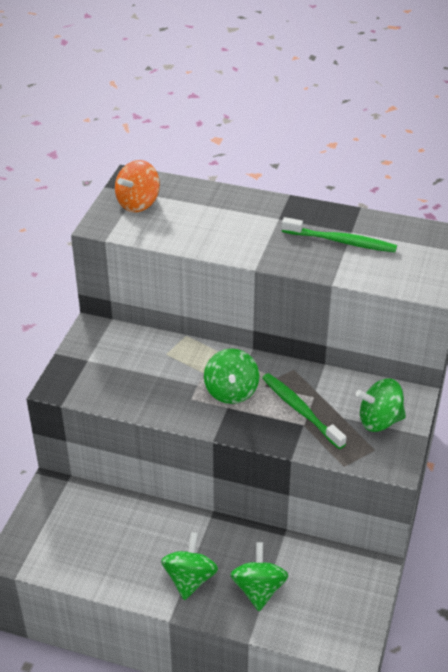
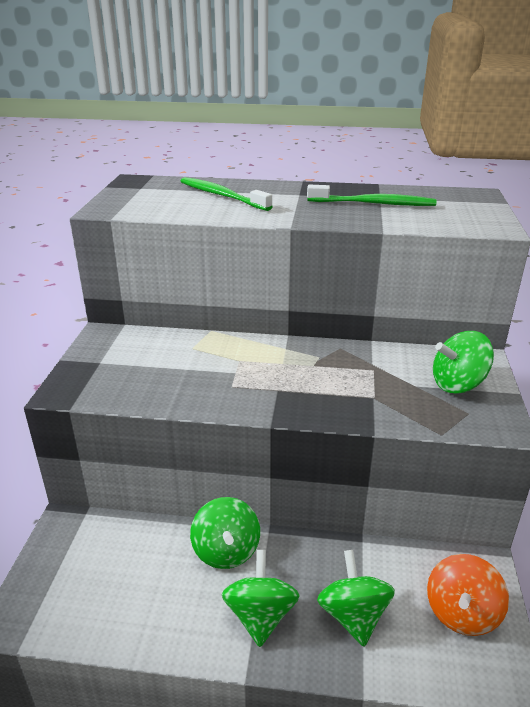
camera: 10 degrees left, 10 degrees down
(138, 203) = (144, 194): orange spinning top -> orange spinning top (461, 613)
(231, 391) = (277, 374): green spinning top -> green spinning top (226, 551)
(300, 410) = (364, 384): green toothbrush -> green toothbrush (222, 196)

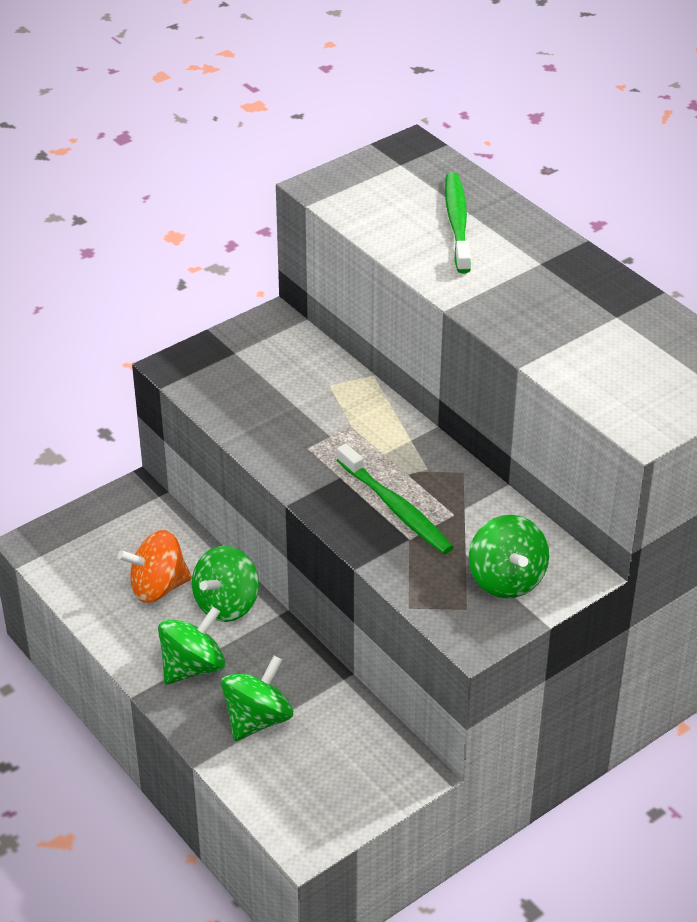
camera: 45 degrees right, 10 degrees up
(373, 203) = (589, 322): green toothbrush -> green toothbrush (396, 508)
(458, 384) = (506, 579): green spinning top -> green spinning top turned 135 degrees counterclockwise
(461, 613) = (340, 783): orange spinning top -> orange spinning top (158, 587)

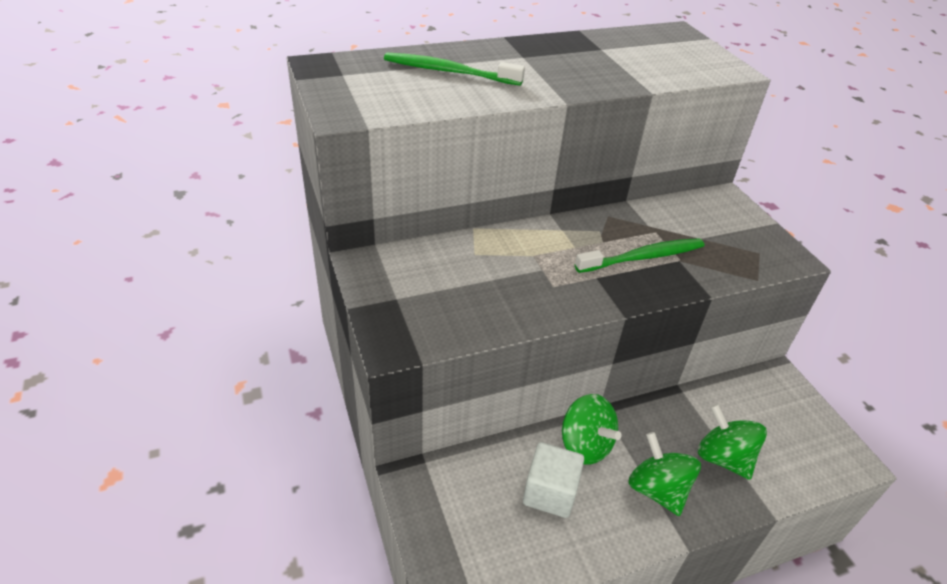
camera: 75 degrees left, 0 degrees up
(158, 587) = (550, 492): orange spinning top -> white cube
(506, 579) = (730, 227): green spinning top -> none

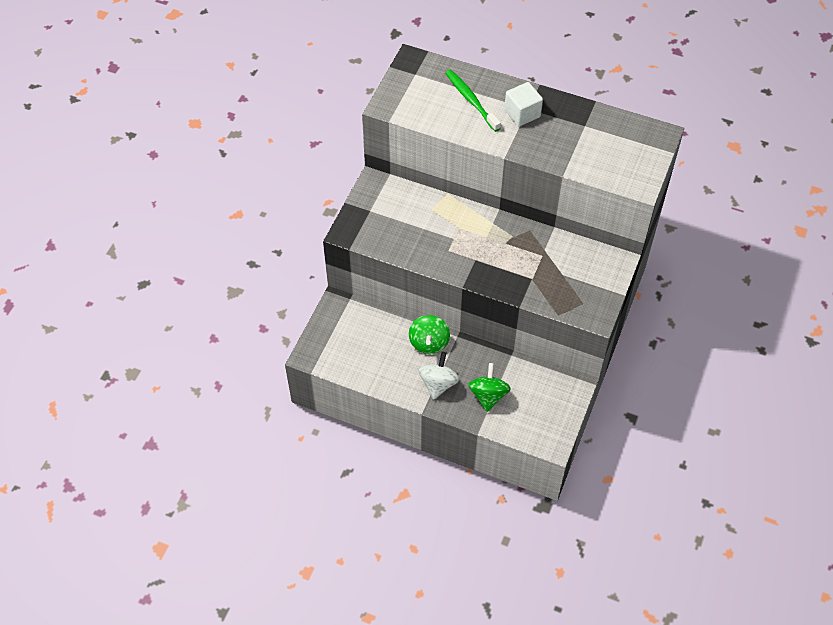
camera: 45 degrees right, 15 degrees up
(550, 492) = (389, 349): white cube -> white cube (522, 113)
(643, 257) = (514, 265): green toothbrush -> none
(657, 489) = (438, 383): green spinning top -> white spinning top

